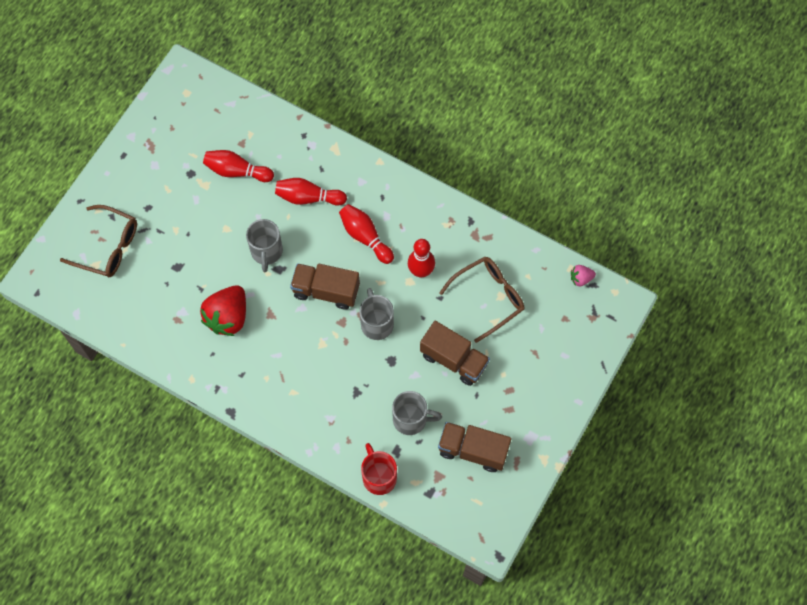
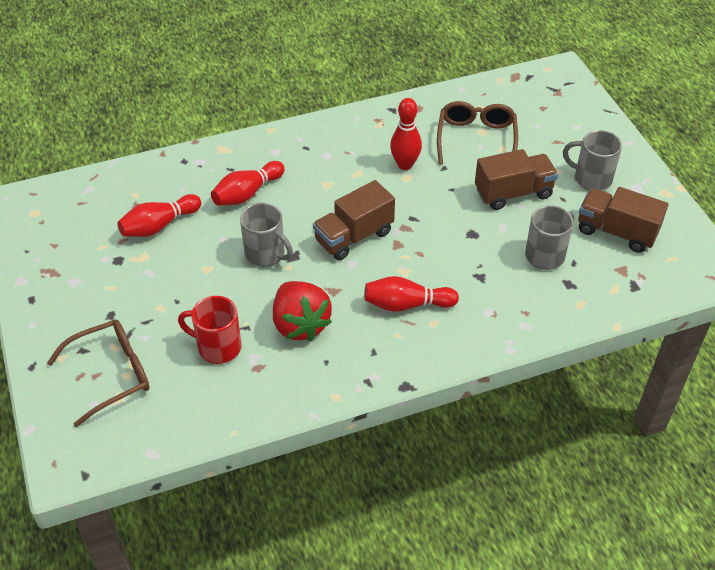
camera: 50 degrees left, 20 degrees down
(365, 237) = (331, 180): red bowling pin -> red bowling pin (406, 304)
(376, 323) = (424, 222): grey mug -> grey mug (591, 179)
(379, 476) = (585, 312): red mug -> red mug (217, 347)
(473, 450) = (616, 232): brown truck -> brown truck turned 60 degrees clockwise
(581, 278) = (515, 80): pink strawberry -> none

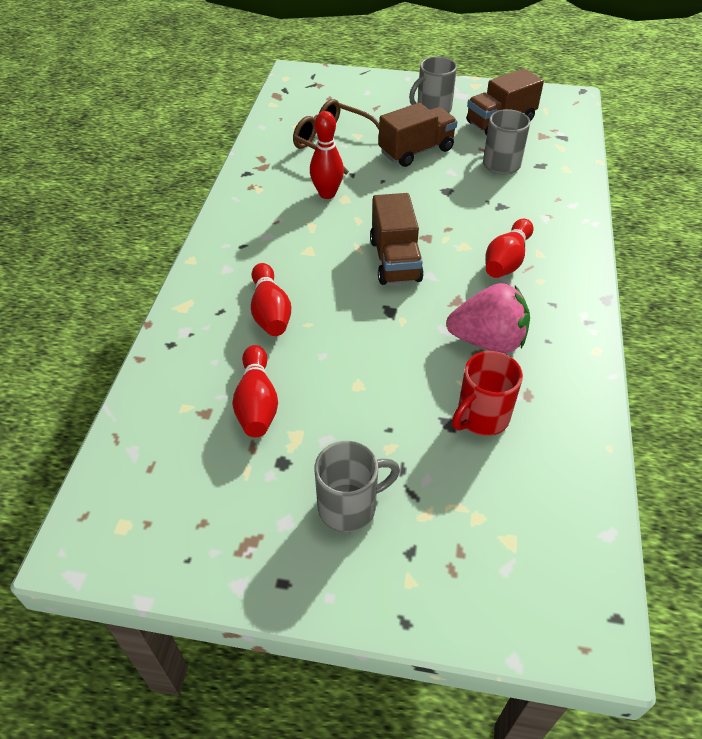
camera: 60 degrees left, 0 degrees up
(111, 374) = (468, 534): brown glasses -> none
(266, 254) = (372, 330): grey mug -> grey mug (349, 506)
(300, 324) = (488, 341): red strawberry -> pink strawberry
(513, 193) = (416, 151): brown truck -> brown truck turned 45 degrees clockwise

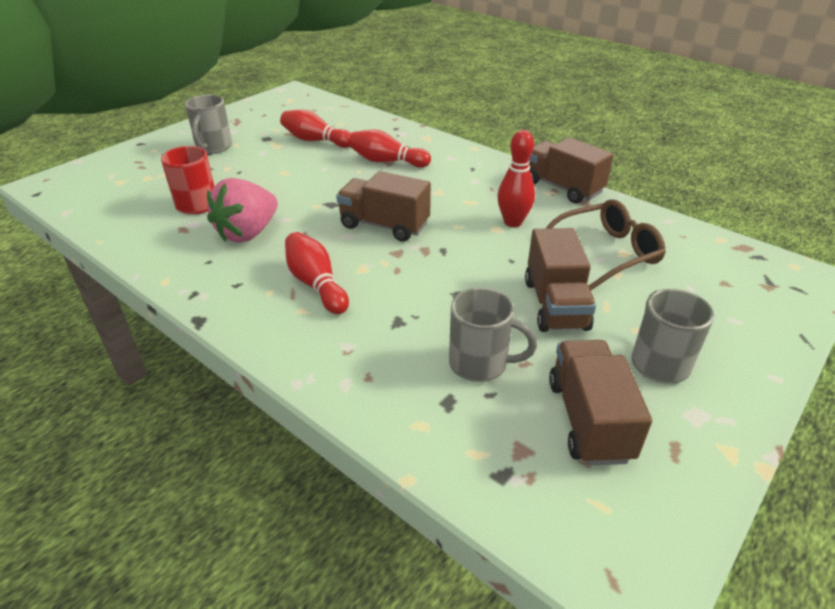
camera: 120 degrees right, 10 degrees down
(244, 183) = (562, 187): none -> brown truck

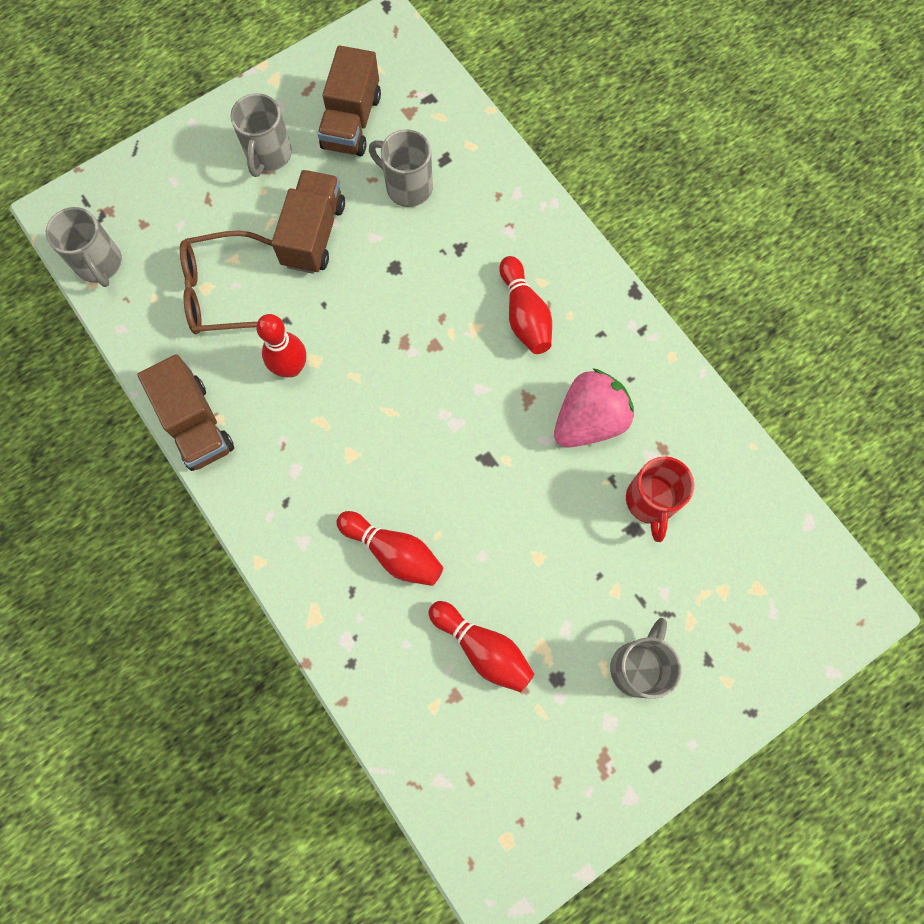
camera: 165 degrees left, 35 degrees up
(384, 225) = (435, 397): brown truck -> none
(729, 251) = (100, 264): none -> grey mug

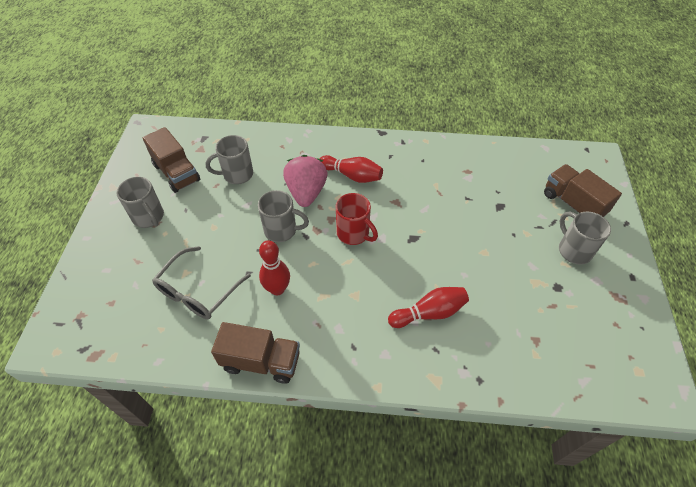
camera: 50 degrees left, 20 degrees down
(100, 264) = (106, 343): grey mug -> grey mug (282, 230)
(222, 292) = (198, 291): brown glasses -> grey glasses
(314, 234) = (215, 228): brown truck -> brown truck (573, 204)
(483, 648) = (517, 308): red bowling pin -> none
(589, 420) = (429, 187): pink strawberry -> pink strawberry (306, 192)
(650, 502) = (491, 192): red mug -> red mug (354, 234)

